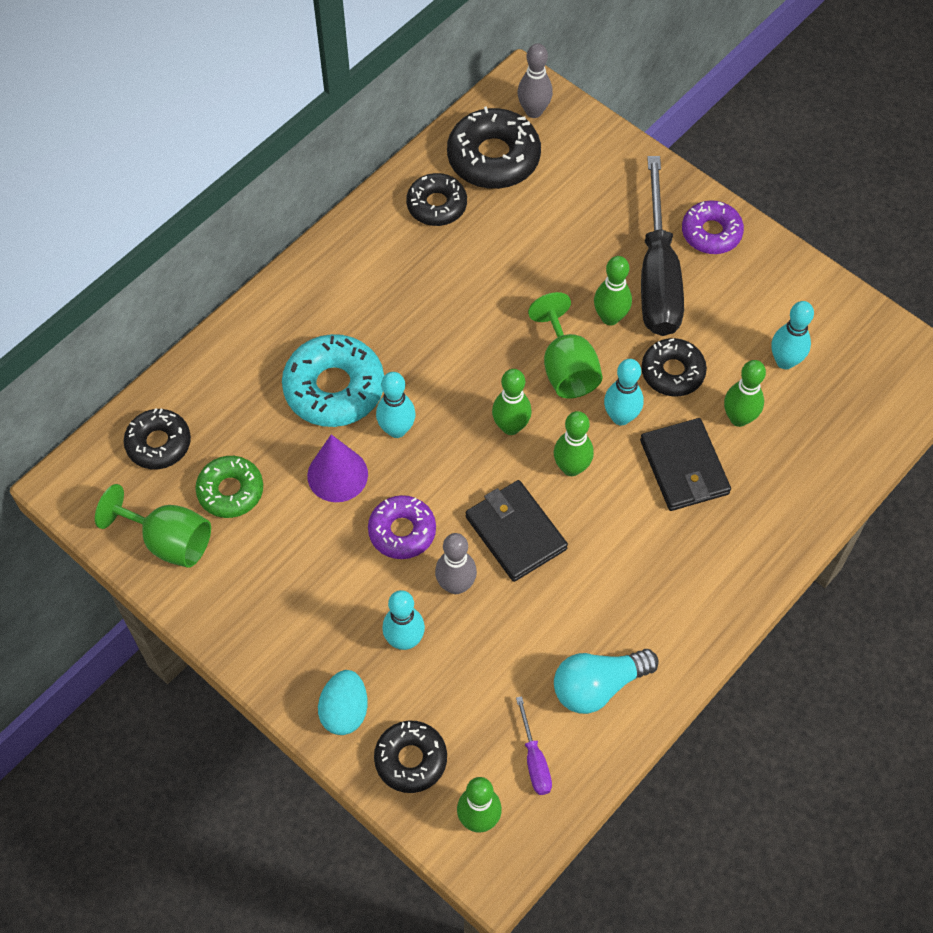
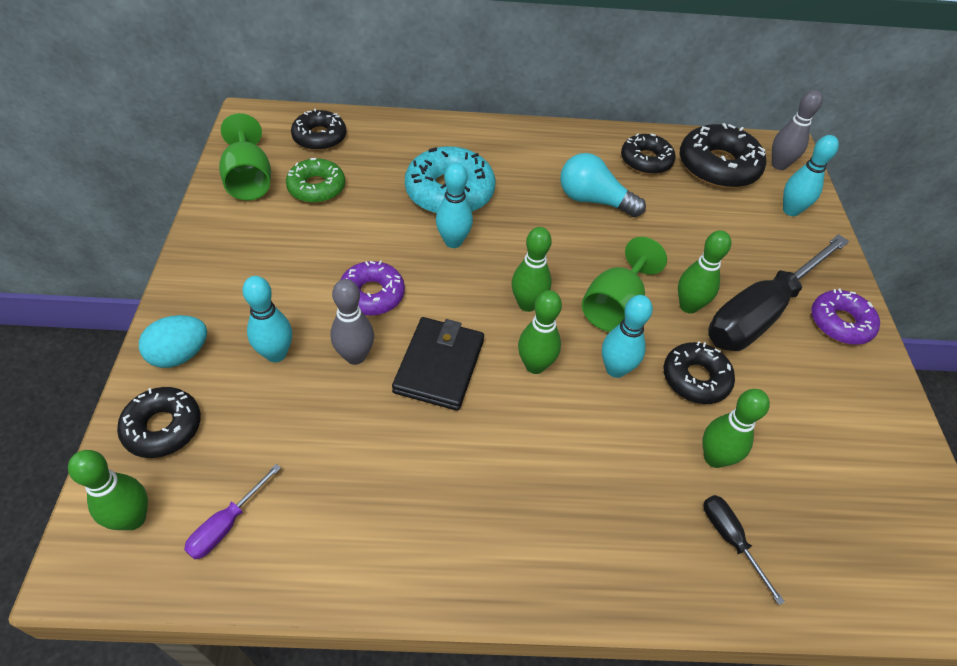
camera: 45 degrees right, 10 degrees down
(337, 475) = (383, 232): purple cone -> none
(598, 686) = (345, 527): turquoise light bulb -> turquoise light bulb (593, 200)
(684, 467) = (622, 447): black wallet -> none
(785, 361) = (808, 456): turquoise bowling pin -> turquoise bowling pin (790, 210)
(797, 462) = (730, 539): none -> black screwdriver

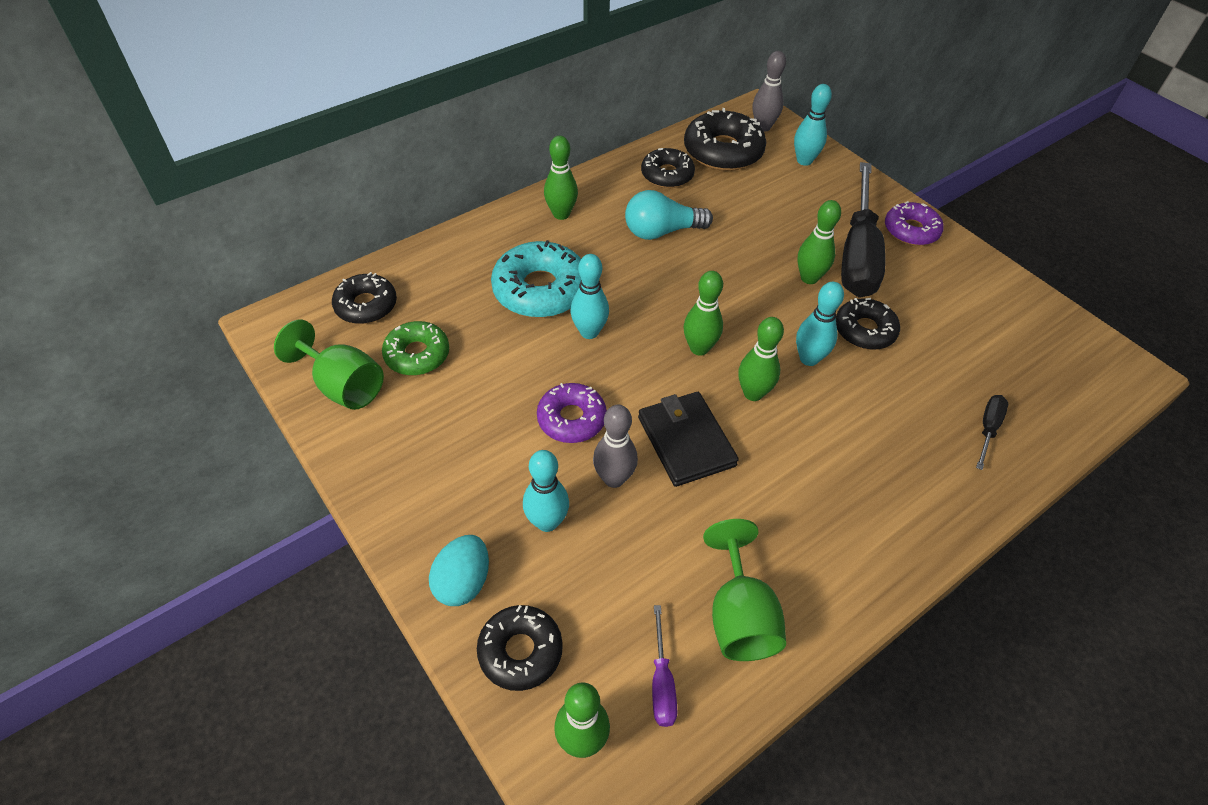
camera: 35 degrees left, 0 degrees up
(615, 306) = (761, 310): green goblet -> green goblet (739, 616)
(714, 458) = (928, 380): green bowling pin -> green bowling pin (561, 214)
(730, 539) = (987, 429): black screwdriver -> black screwdriver turned 90 degrees clockwise

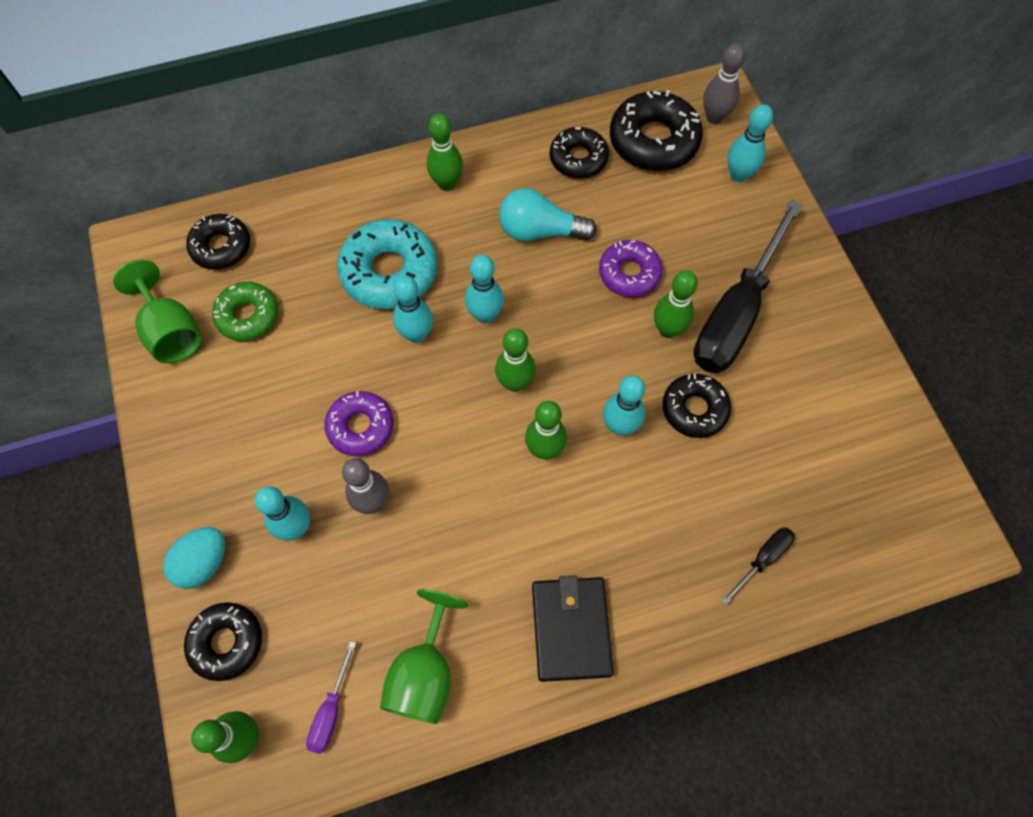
camera: 20 degrees right, 15 degrees up
(645, 303) = (485, 315): none -> turquoise bowling pin
(686, 441) = (456, 482): black wallet -> black wallet (571, 629)
(911, 230) = (811, 298): purple donut -> purple donut (629, 273)

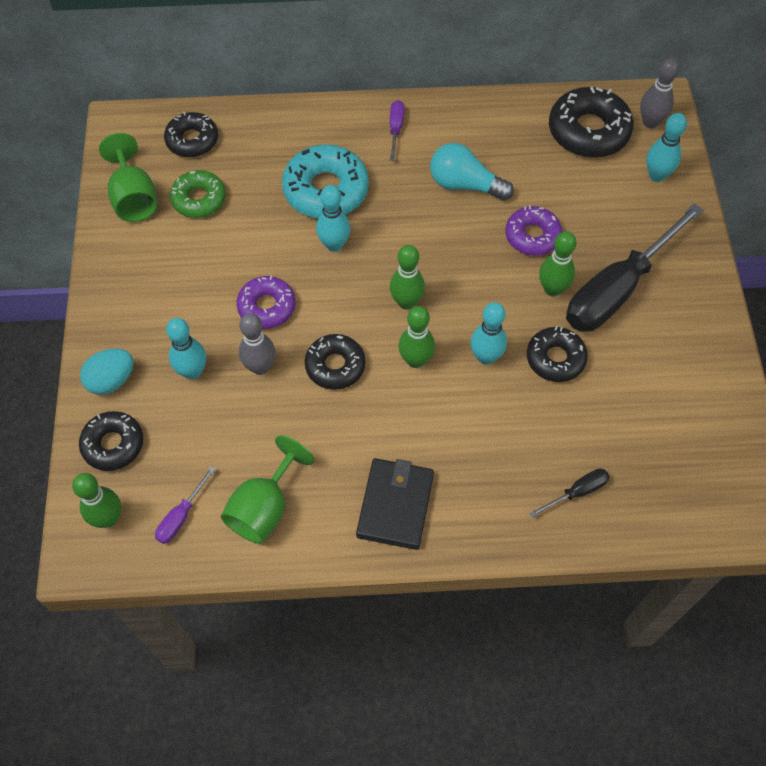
camera: 15 degrees right, 5 degrees down
(447, 183) = (395, 129): green bowling pin -> purple screwdriver
(485, 315) = (397, 242): turquoise bowling pin -> none
(578, 159) = (516, 132): black donut -> black donut (335, 366)

